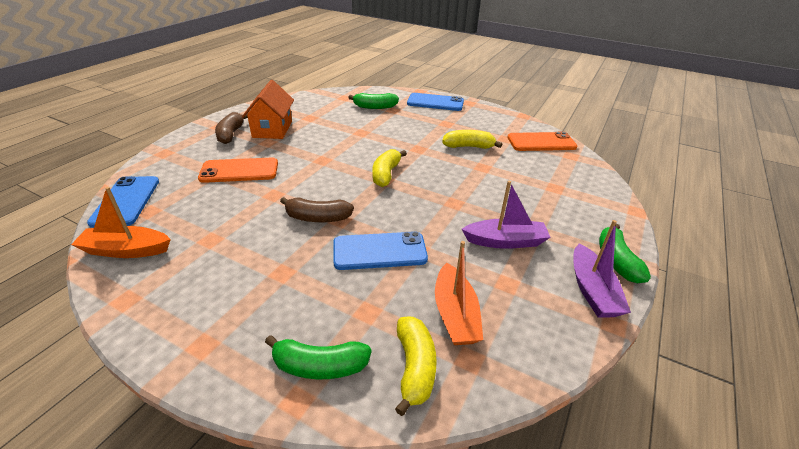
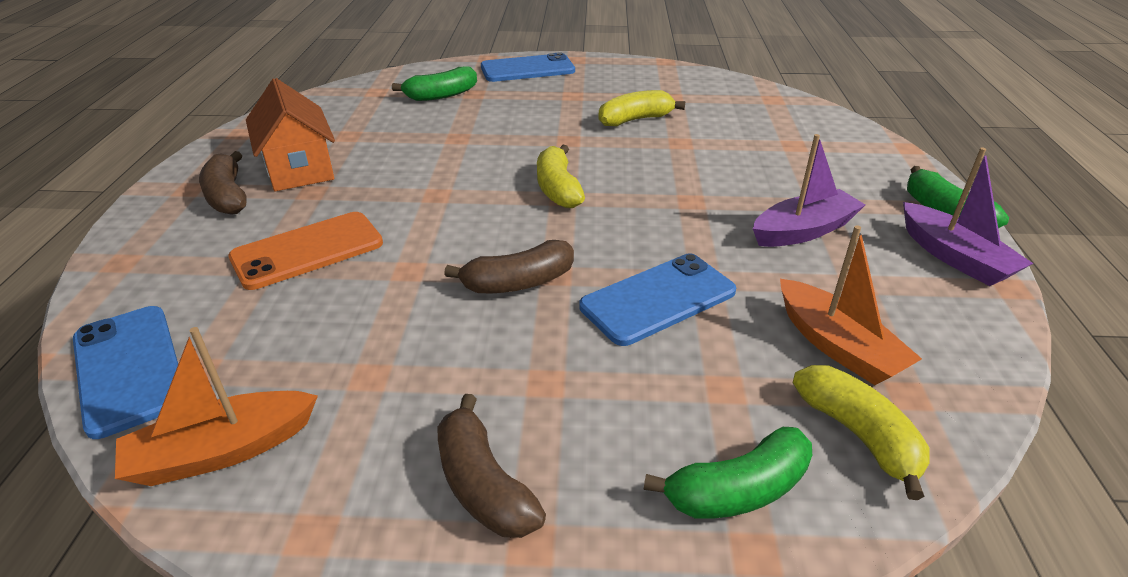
camera: 25 degrees left, 0 degrees up
(208, 309) = (483, 484): none -> brown banana
(541, 142) = (722, 91): orange phone -> none

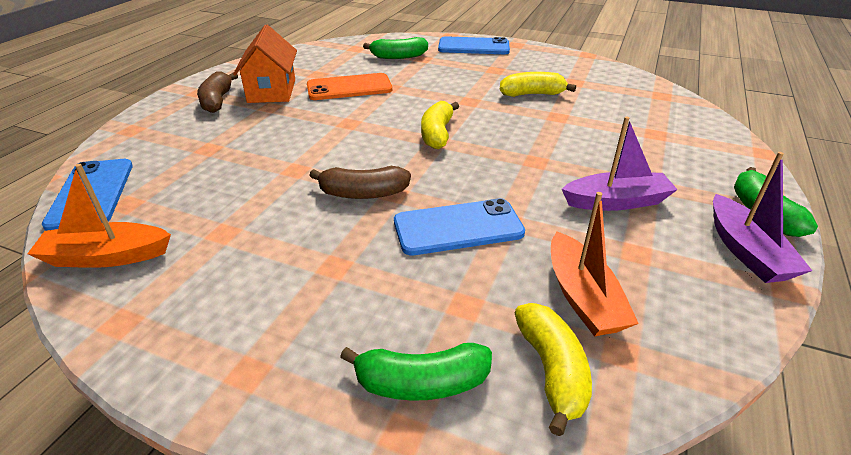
camera: 20 degrees right, 0 degrees up
(307, 251) = (241, 144): orange phone -> orange phone (349, 88)
(483, 484) = (244, 323): brown banana -> none

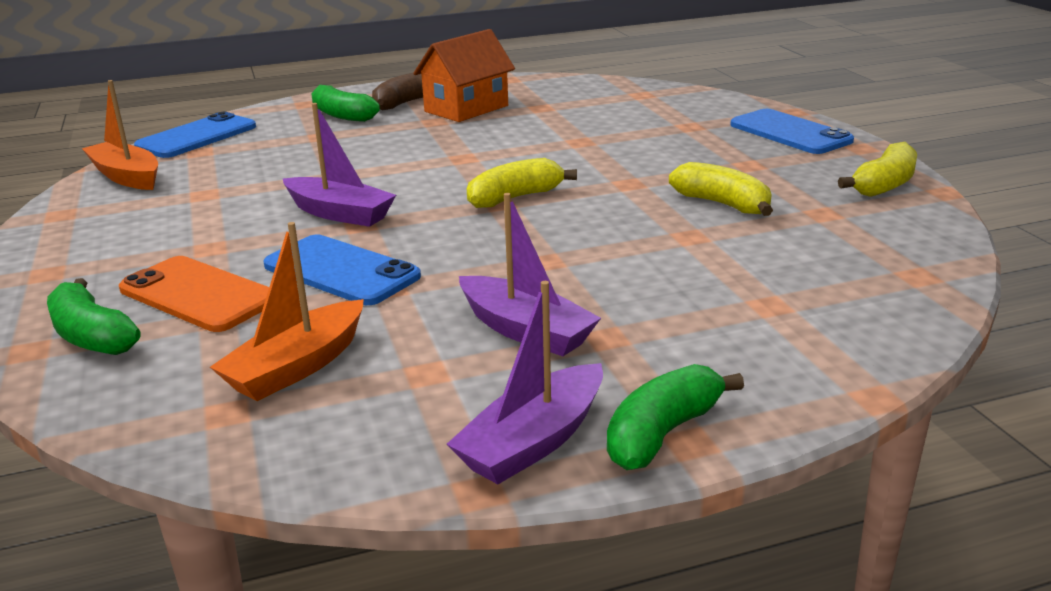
camera: 50 degrees right, 10 degrees down
(349, 88) = (539, 128): orange phone -> orange phone (198, 295)
(363, 193) = (339, 213): brown banana -> purple boat
(398, 56) = (666, 116): green banana -> green banana (342, 115)
(551, 371) = (162, 385): yellow banana -> yellow banana (884, 185)

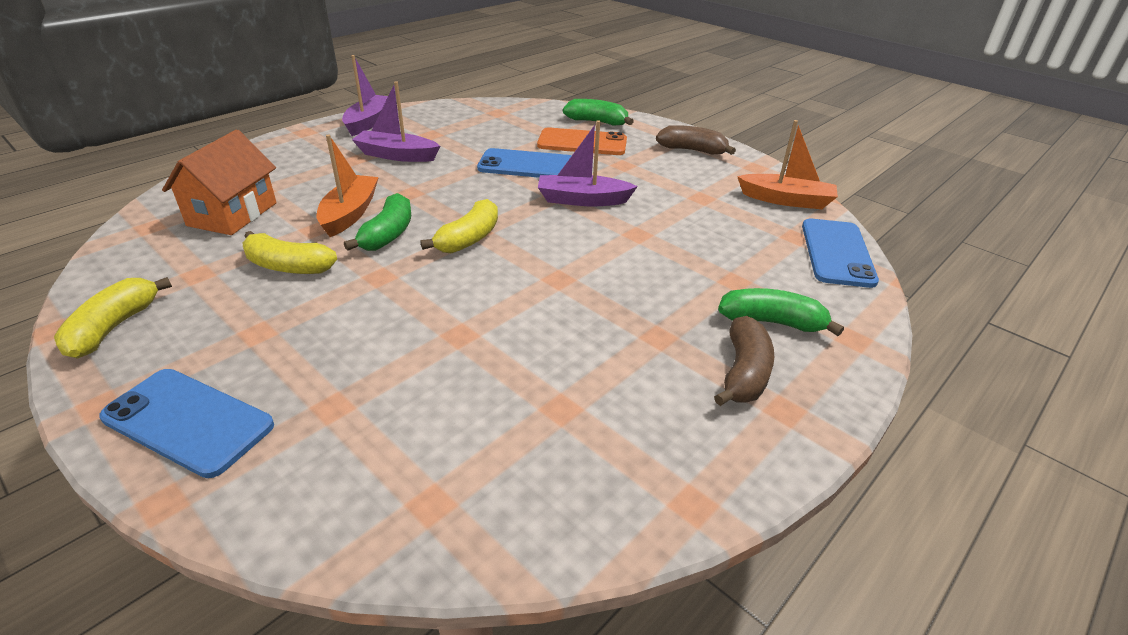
camera: 150 degrees right, 10 degrees up
(75, 250) = (692, 150): none -> brown banana
(297, 367) = (490, 127): orange boat -> orange boat (350, 214)
(466, 109) = (653, 376): orange house -> orange house (232, 214)
(662, 433) = (316, 132): green banana -> green banana (388, 234)

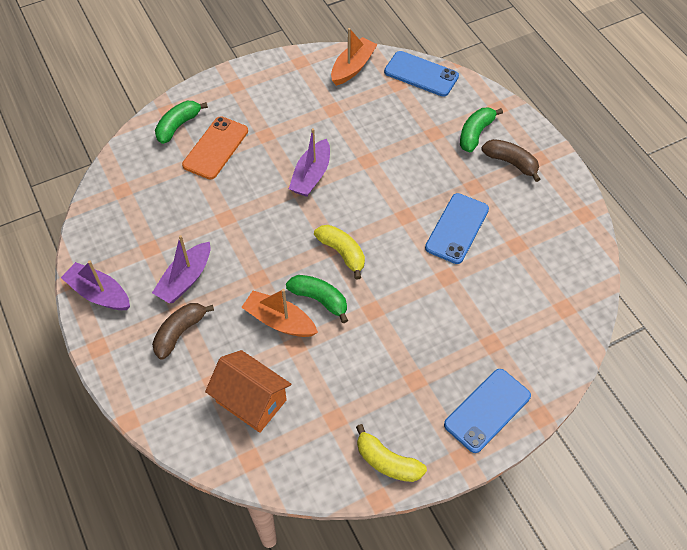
camera: 70 degrees left, 20 degrees up
(288, 266) = (343, 362): yellow banana -> none
(527, 165) = (242, 194): blue phone -> blue phone (457, 228)
(692, 150) = (259, 85): brown banana -> brown banana (180, 333)

